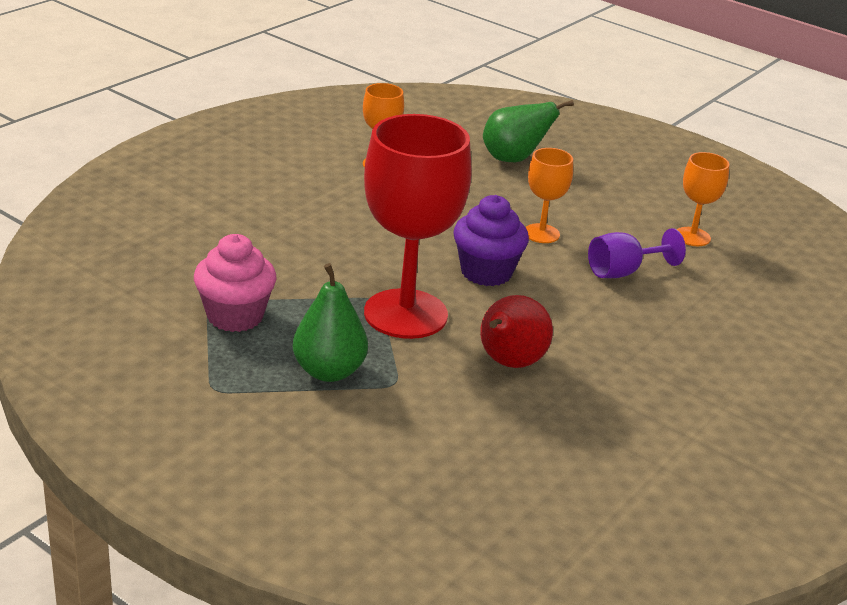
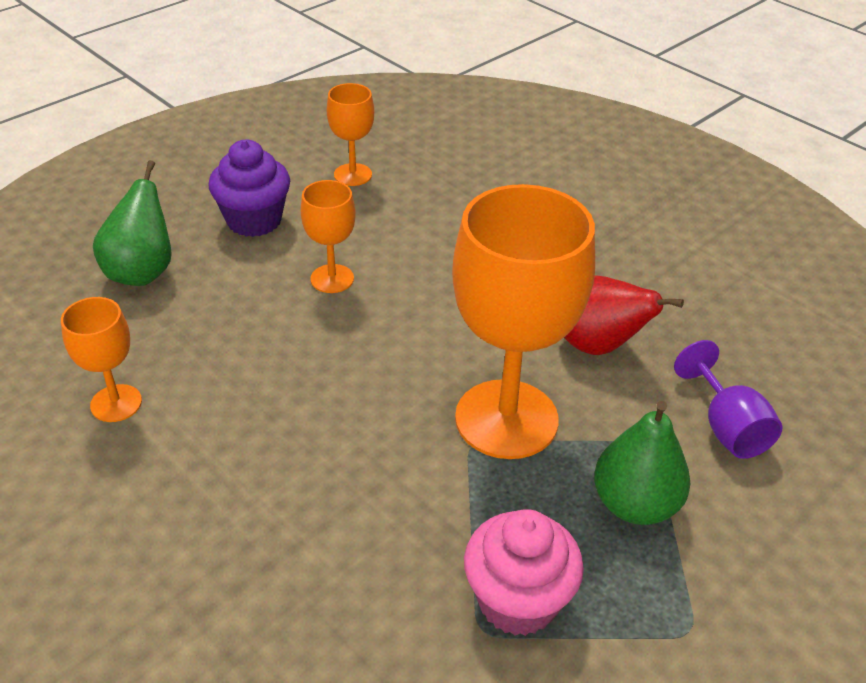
camera: 80 degrees left, 10 degrees up
(405, 314) = (506, 419): red goblet -> orange goblet
(486, 272) = (415, 336): purple cupcake -> purple cupcake (254, 220)
(623, 272) = (419, 234): purple goblet -> purple goblet (727, 427)

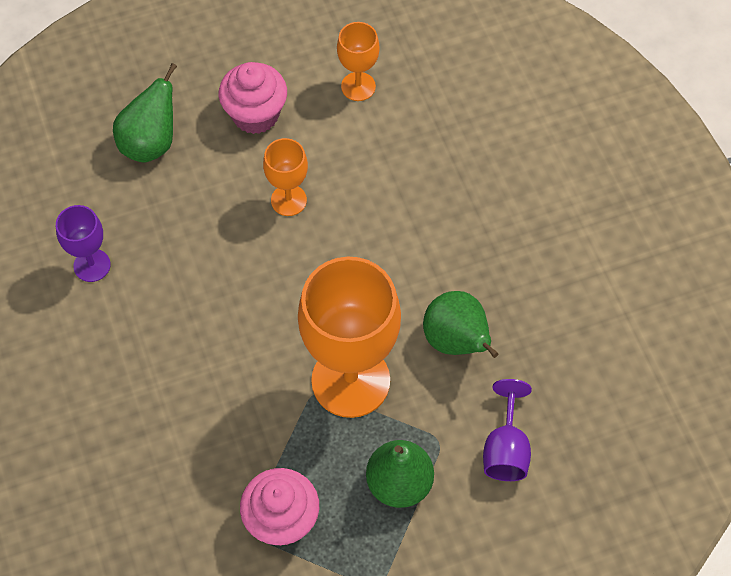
camera: 25 degrees right, 20 degrees up
(116, 403) = (92, 265): orange goblet -> purple goblet
(254, 220) = (255, 114): purple cupcake -> pink cupcake
(598, 346) = (456, 341): red pear -> green pear

